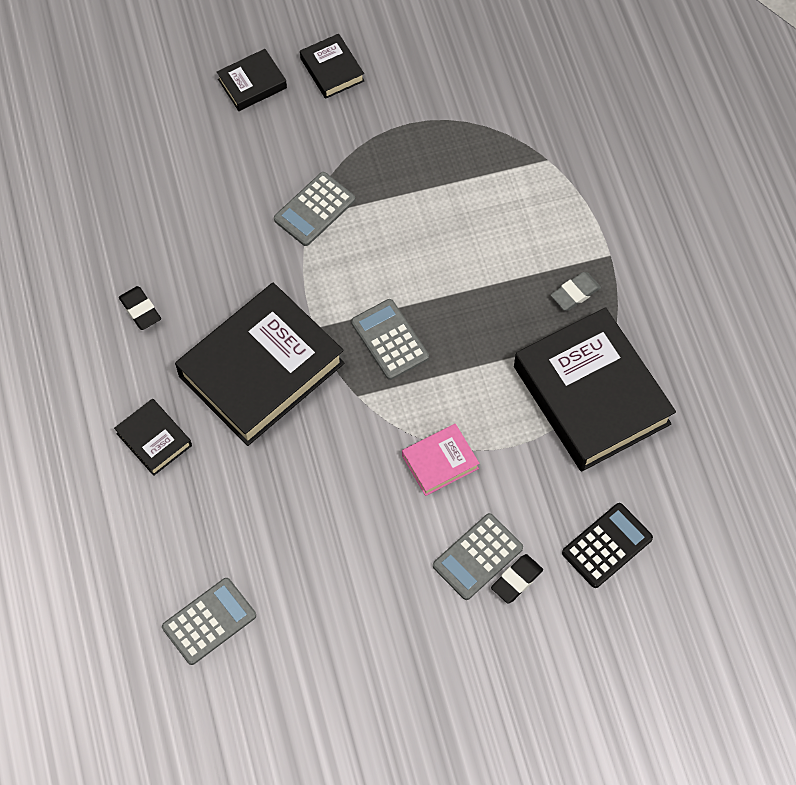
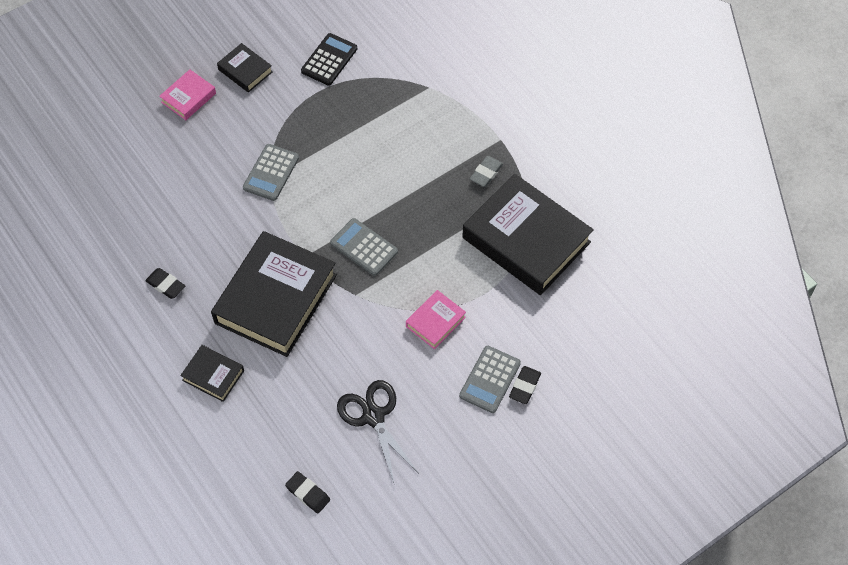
camera: 20 degrees left, 5 degrees down
(209, 621) = (308, 493): grey calculator -> black eraser
(252, 83) = (188, 98): black book -> pink book
(321, 554) = (373, 416): none -> black scissors
(607, 546) = (579, 341): black calculator -> black calculator (329, 60)

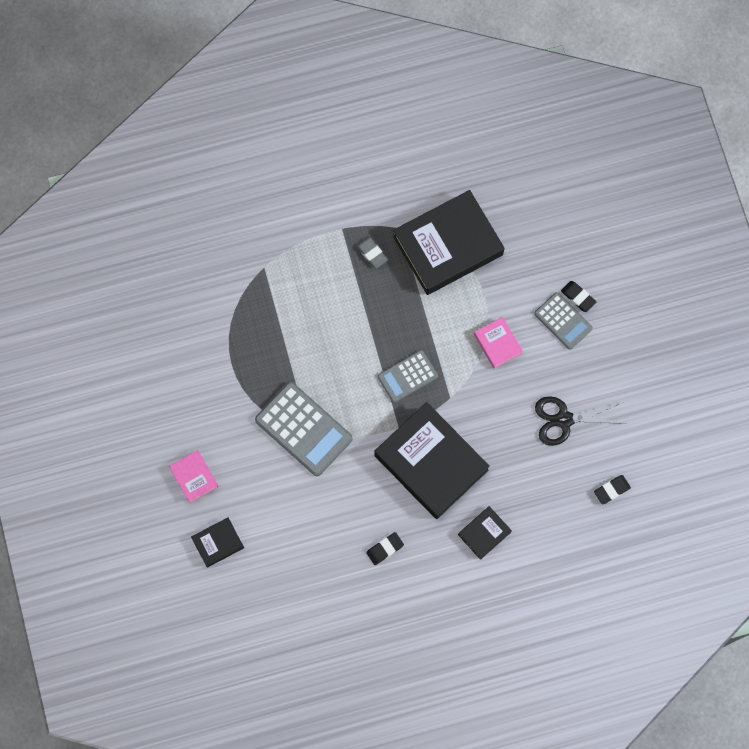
camera: 70 degrees left, 15 degrees up
(245, 71) = (183, 419): black book -> black book (218, 543)
(271, 173) = (303, 429): grey calculator -> grey calculator, size x1.63
(329, 60) = (200, 342): black calculator -> none

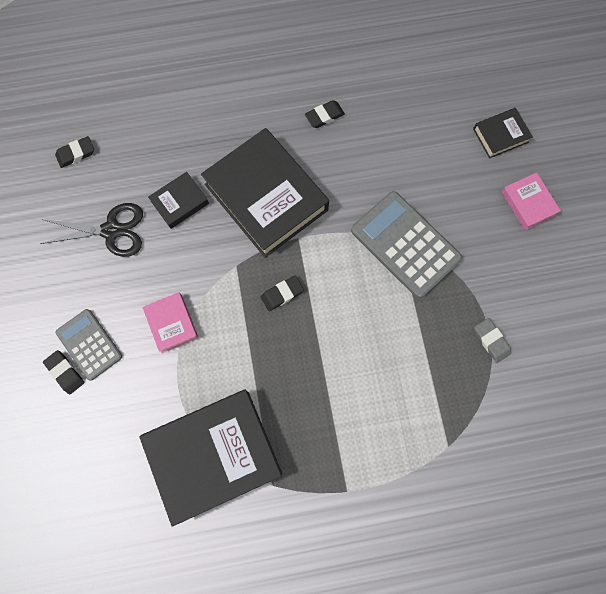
camera: 175 degrees left, 0 degrees up
(371, 253) = (311, 454): grey eraser -> grey eraser (491, 341)
(407, 376) = (282, 294): grey calculator -> black eraser
(484, 533) = (218, 122): black book -> black book (180, 202)

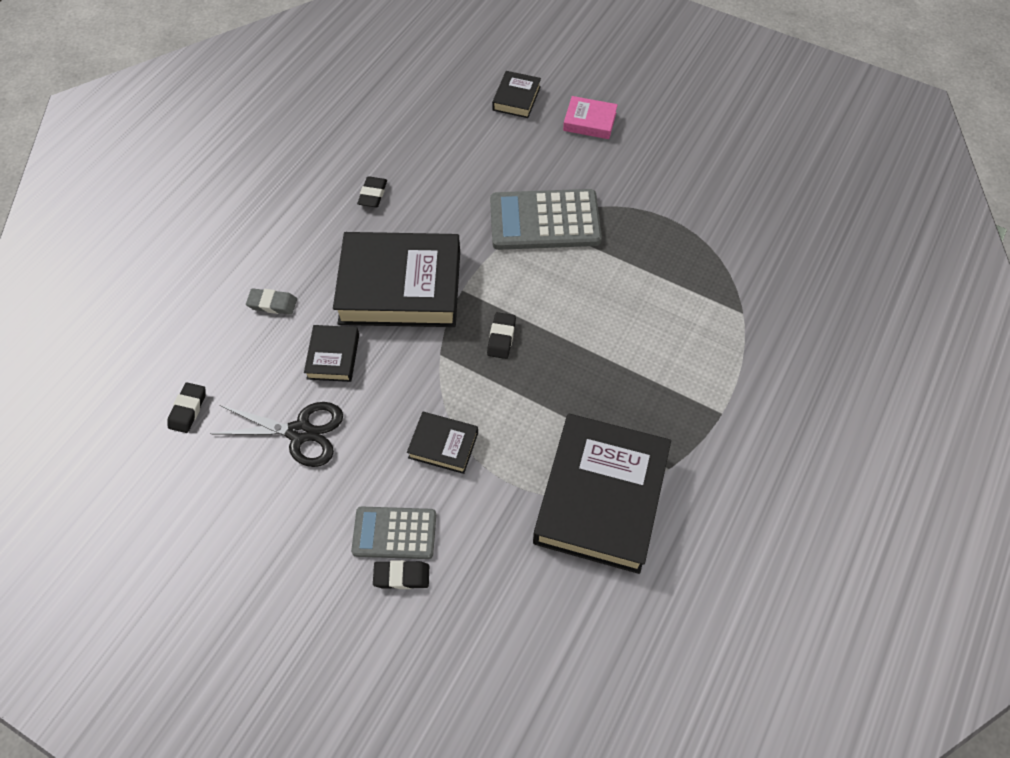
camera: 50 degrees left, 15 degrees down
(112, 230) = (300, 432): black scissors -> black scissors turned 60 degrees clockwise
(171, 323) = (443, 445): pink book -> black book
(491, 341) = (680, 223): grey eraser -> grey eraser (272, 304)

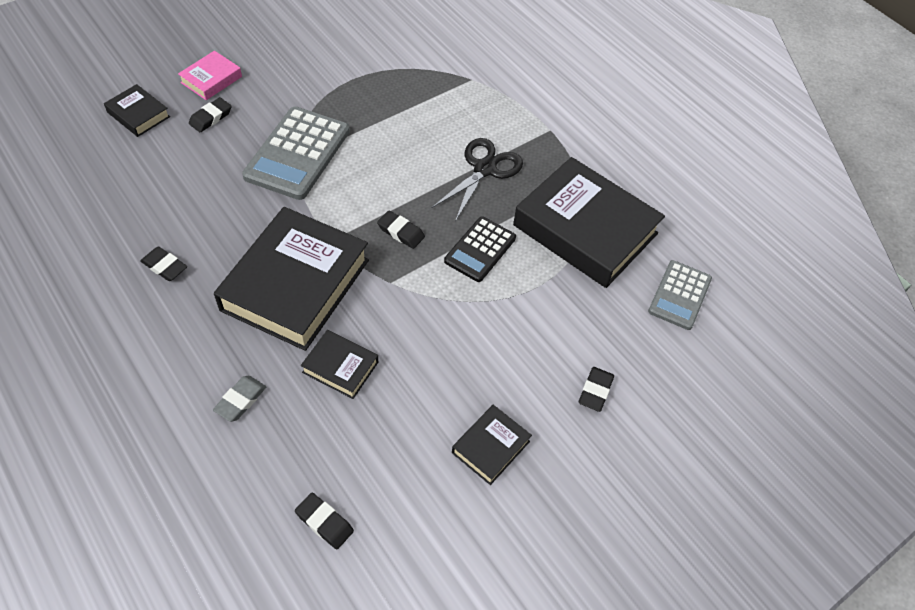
camera: 70 degrees left, 5 degrees down
(300, 432) = (411, 424): black scissors -> black scissors (485, 169)
(394, 533) = (552, 382): grey calculator -> grey calculator (679, 295)
(443, 445) = (485, 314): black book -> black book (491, 447)
(518, 410) = (480, 249): none -> black calculator
(545, 143) = (211, 117): none -> black eraser

